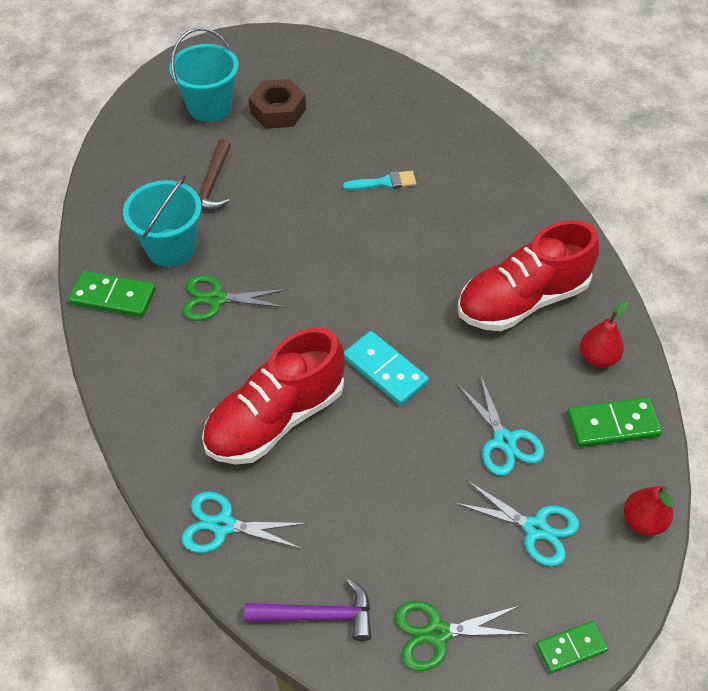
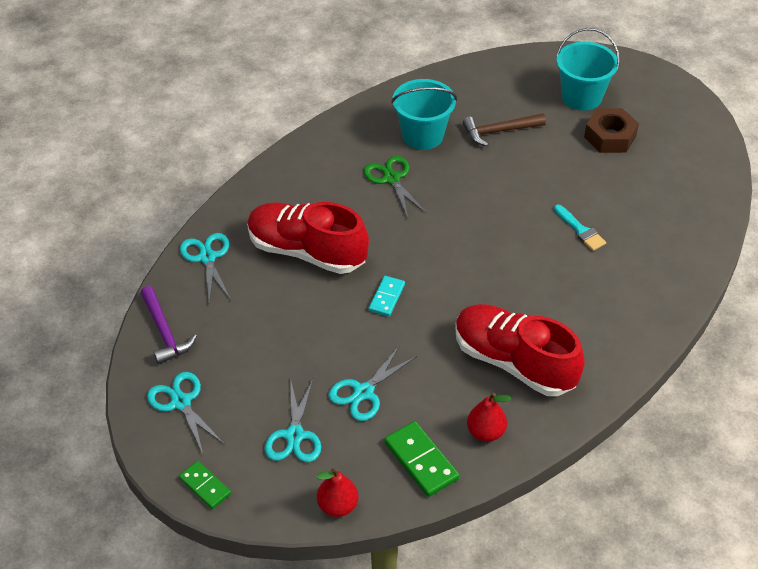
camera: 65 degrees right, 5 degrees down
(113, 296) = (358, 125): green domino -> none
(385, 370) = (386, 297): turquoise domino -> turquoise domino, size x0.65
(438, 633) = (181, 402): green scissors -> turquoise scissors

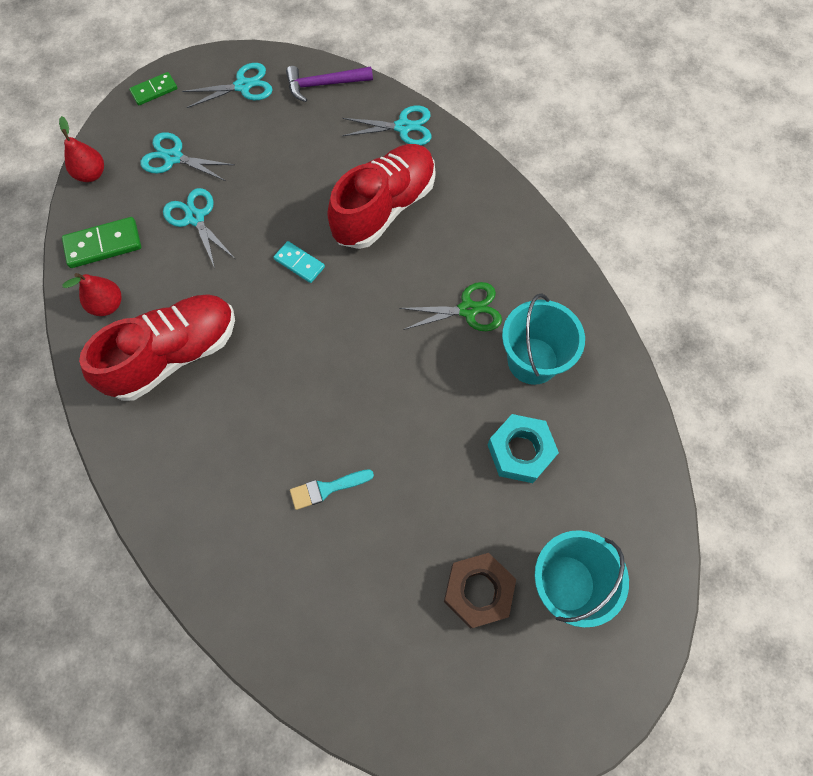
camera: 105 degrees right, 20 degrees up
(499, 131) = (520, 451): brown hammer -> turquoise nut

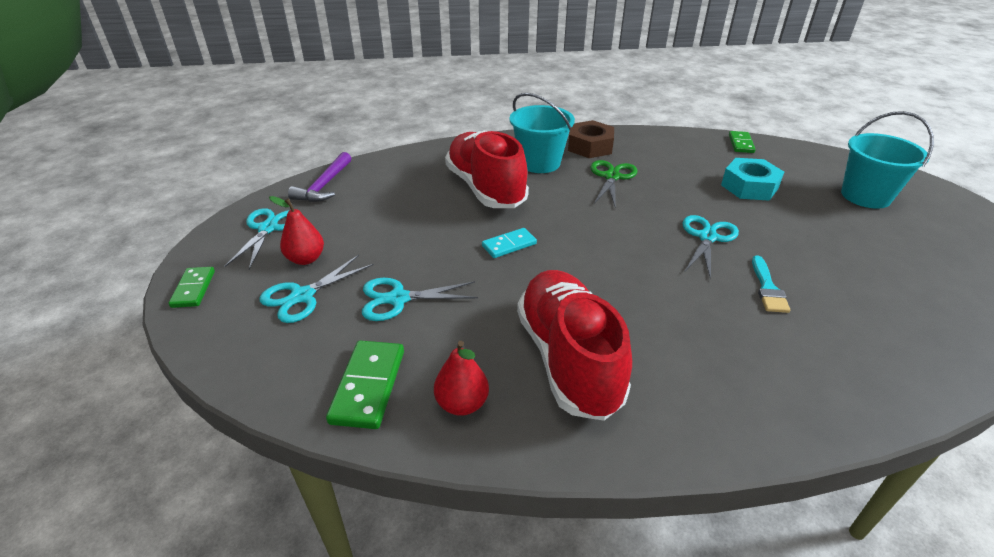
camera: 65 degrees left, 30 degrees down
(91, 174) = (250, 372): red pear -> red pear (306, 259)
(403, 127) = (413, 161): turquoise scissors -> turquoise scissors (707, 237)
(478, 591) = (875, 234): brown nut -> brown nut (590, 146)
(532, 361) = (671, 163): turquoise bucket -> turquoise bucket (539, 163)
(633, 429) = (741, 144): none -> green domino

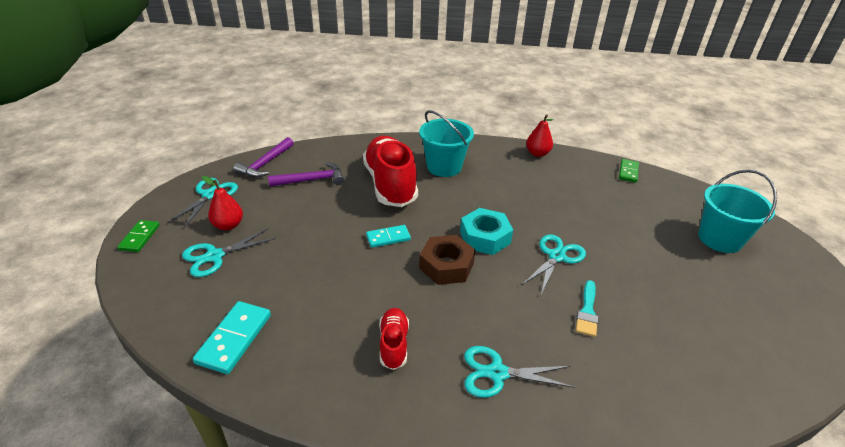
camera: 10 degrees right, 0 degrees up
(368, 386) = (234, 338): green domino -> turquoise domino
(389, 196) = (311, 180): none -> purple hammer
(398, 299) = (284, 270): turquoise scissors -> turquoise scissors (497, 373)
(462, 403) = (297, 366): red pear -> red pear (537, 153)
(568, 359) = (393, 344): red shoe -> red shoe, size x0.48
(590, 146) = (493, 157): brown nut -> brown nut (446, 266)
(611, 177) = (499, 188): green scissors -> none
(749, 186) = (616, 214): turquoise nut -> turquoise nut (485, 237)

